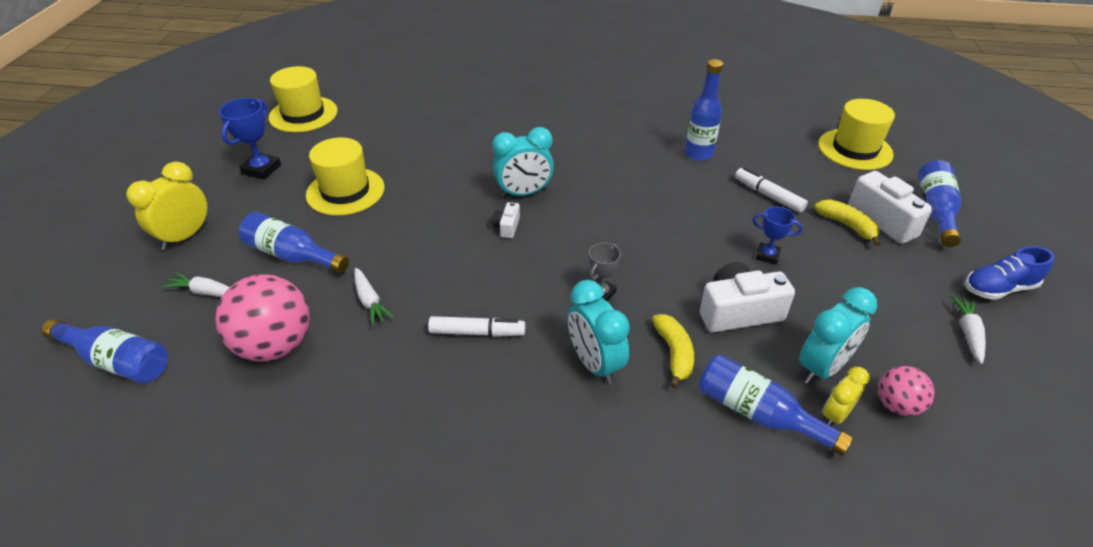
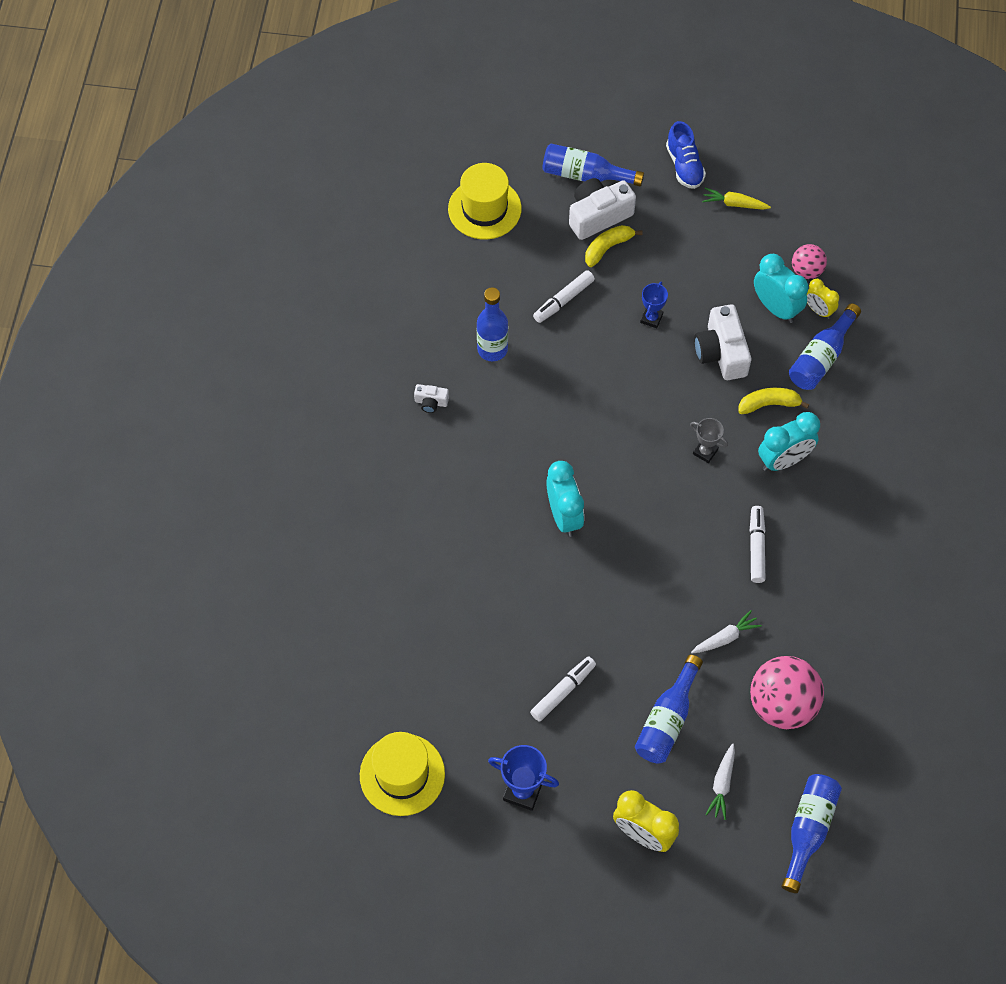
camera: 90 degrees left, 20 degrees up
(345, 191) = (563, 691): yellow hat -> white marker
(507, 227) = (618, 529): white camera -> white camera (431, 402)
(968, 333) = (734, 204): white carrot -> yellow carrot

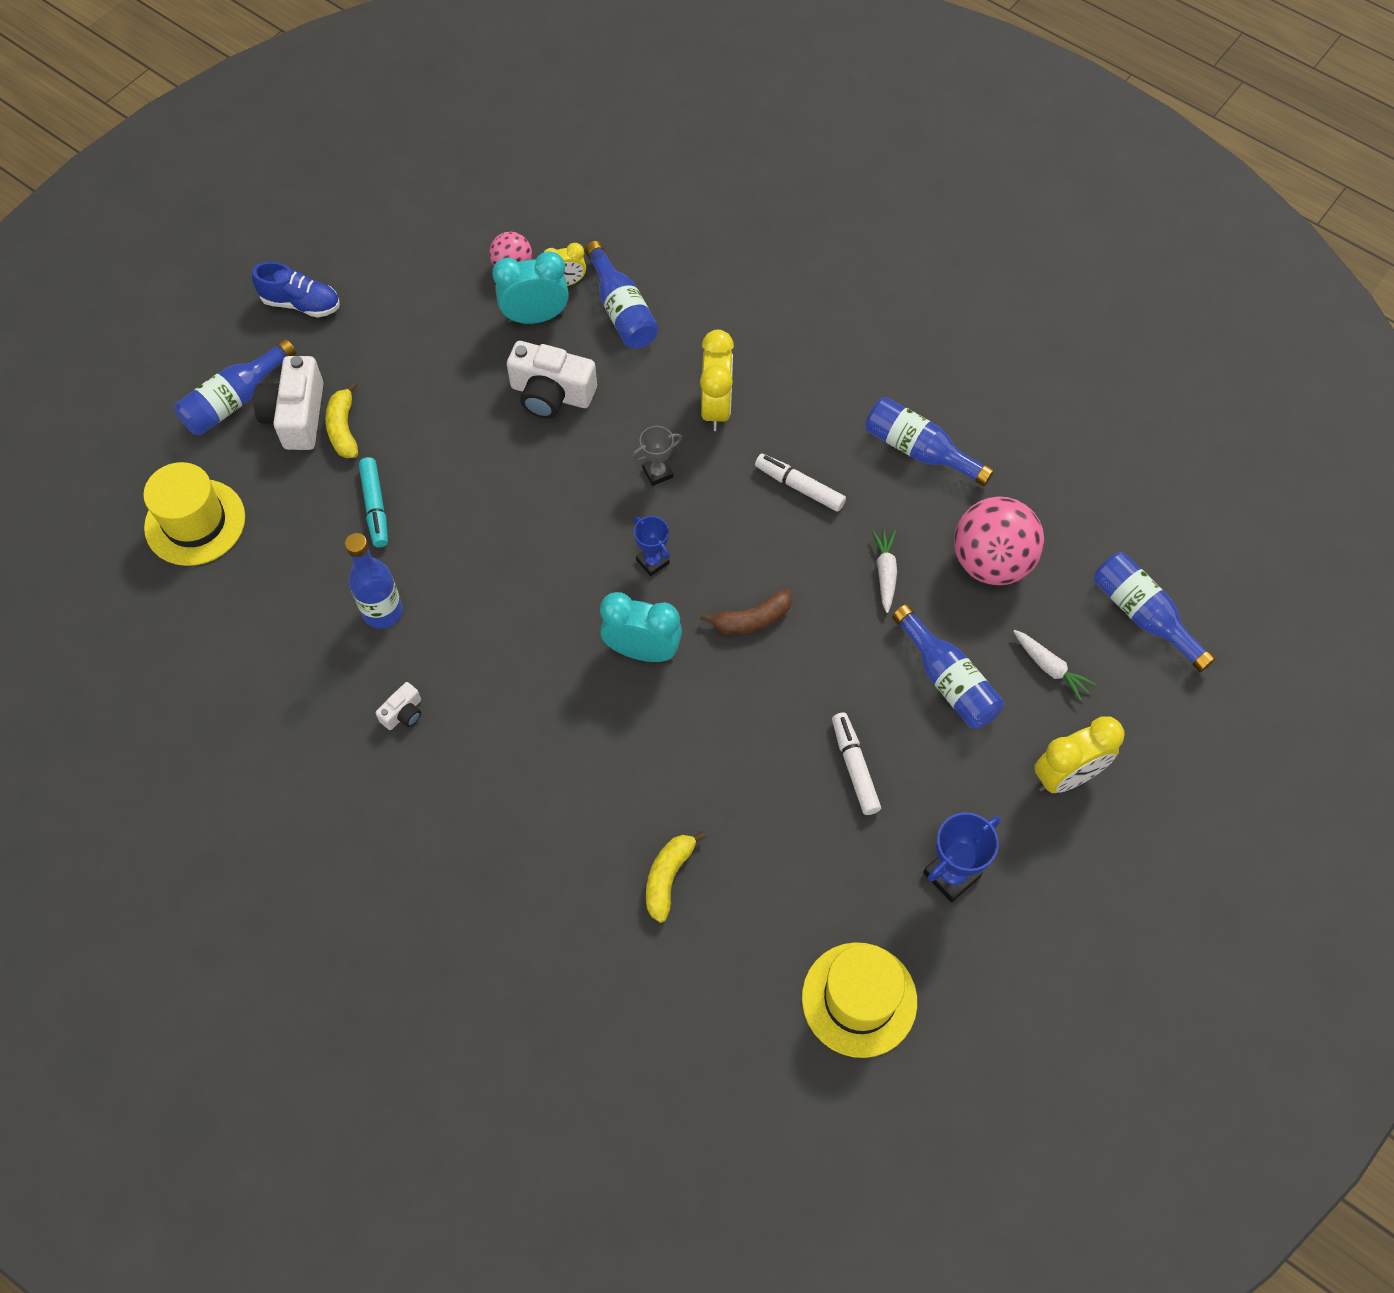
camera: 60 degrees left, 0 degrees up
(563, 300) = (375, 507): white marker -> turquoise marker
(631, 570) = (751, 620): none -> brown banana
(651, 318) = (462, 435): blue trophy -> blue trophy (652, 562)
(734, 204) = (384, 285): yellow carrot -> none
(769, 404) = (643, 385): yellow banana -> yellow banana (668, 877)
(783, 460) = (716, 408): turquoise clock -> yellow clock
(842, 611) = (919, 450): none -> blue bottle

